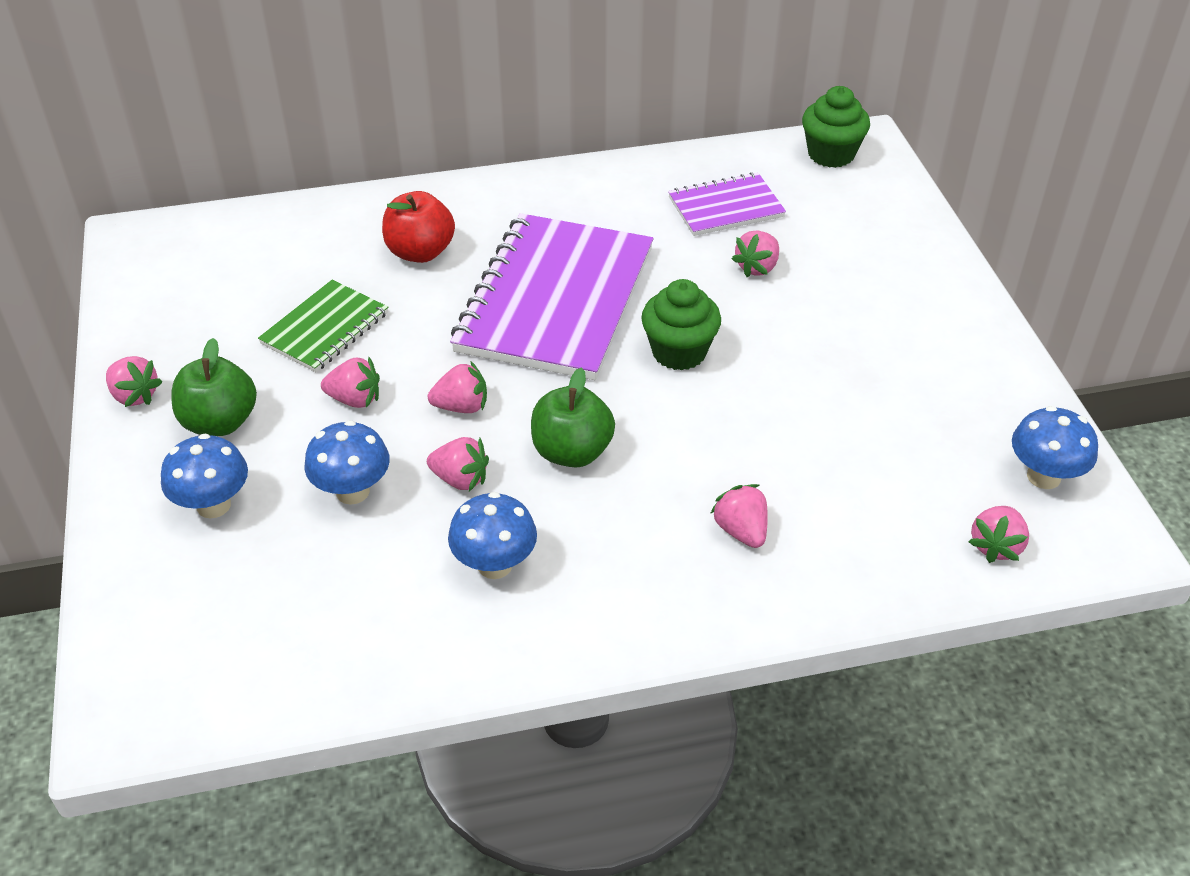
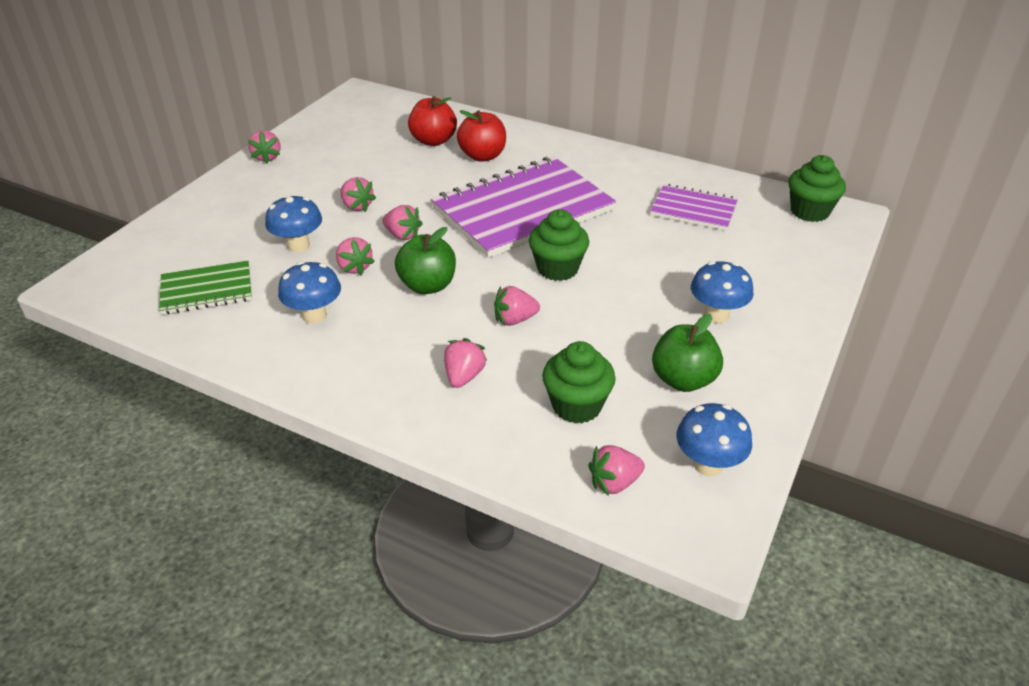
camera: 40 degrees right, 5 degrees down
(213, 505) = (233, 218): blue mushroom -> blue mushroom (716, 315)
(220, 422) = (285, 186): green apple -> green apple (683, 380)
(325, 328) = (387, 169): green notebook -> green notebook (207, 290)
(332, 260) = (433, 141): none -> red apple
(757, 267) = (669, 249): pink strawberry -> pink strawberry (514, 320)
(877, 492) = (576, 406): none -> green cupcake

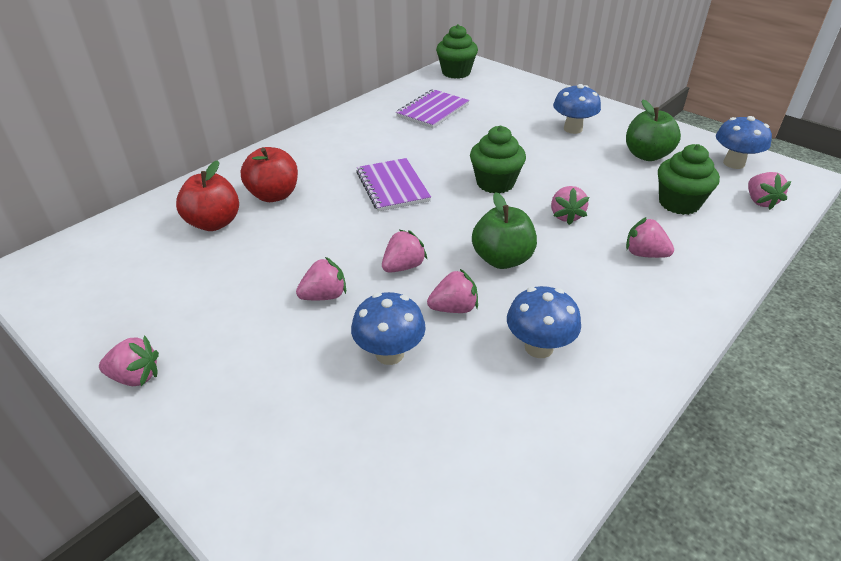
camera: 75 degrees left, 0 degrees up
(207, 290) = (463, 454): green notebook -> none
(523, 210) = (392, 186): purple notebook -> purple notebook, size x0.51

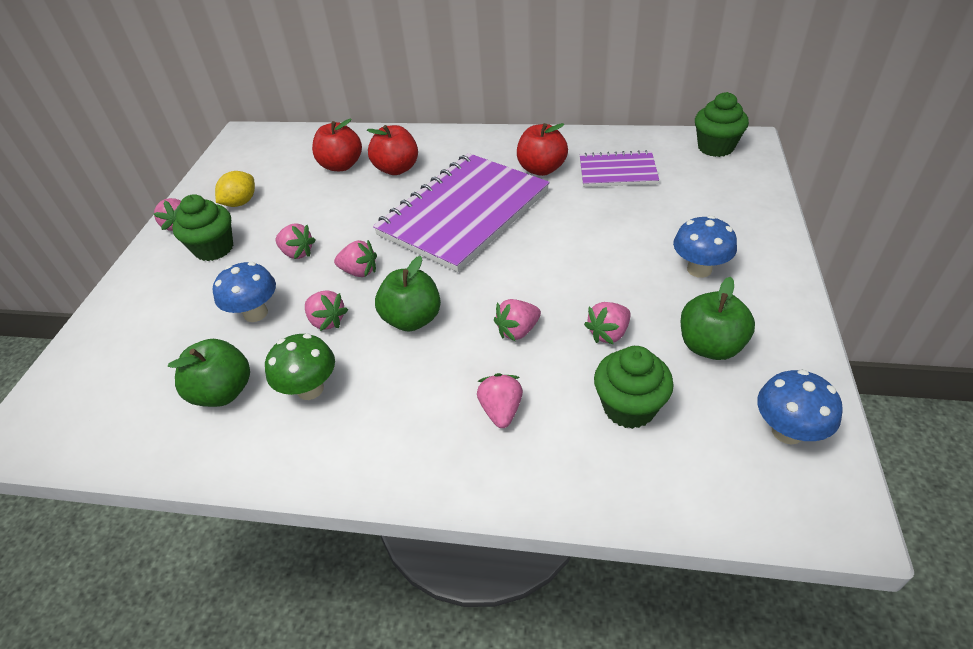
camera: 60 degrees right, 5 degrees up
(170, 311) = (240, 202): none -> yellow lemon
(384, 134) = (541, 169): none -> red apple
(392, 186) = (464, 213): purple notebook -> purple notebook, size x1.96
(491, 411) = (223, 392): none -> green apple
(495, 183) = (529, 264): green cupcake -> green cupcake (214, 248)
(539, 347) = (310, 389): blue mushroom -> green mushroom
(760, 201) = (714, 483): pink strawberry -> pink strawberry (608, 333)

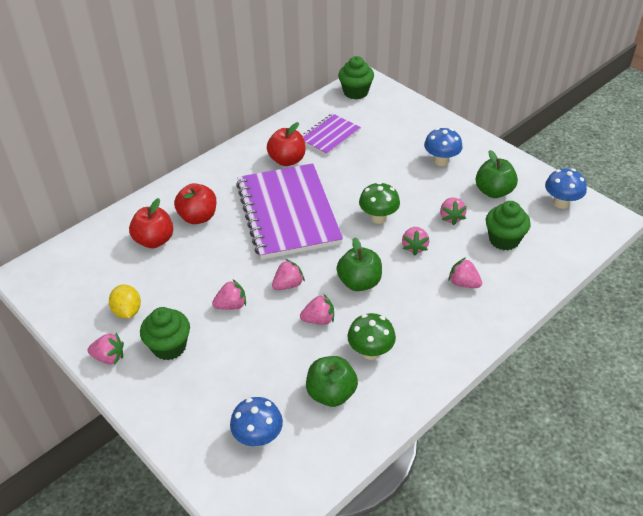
camera: 55 degrees left, 0 degrees up
(255, 313) = (271, 350): blue mushroom -> blue mushroom (258, 437)
(533, 276) = (378, 218): none -> green mushroom

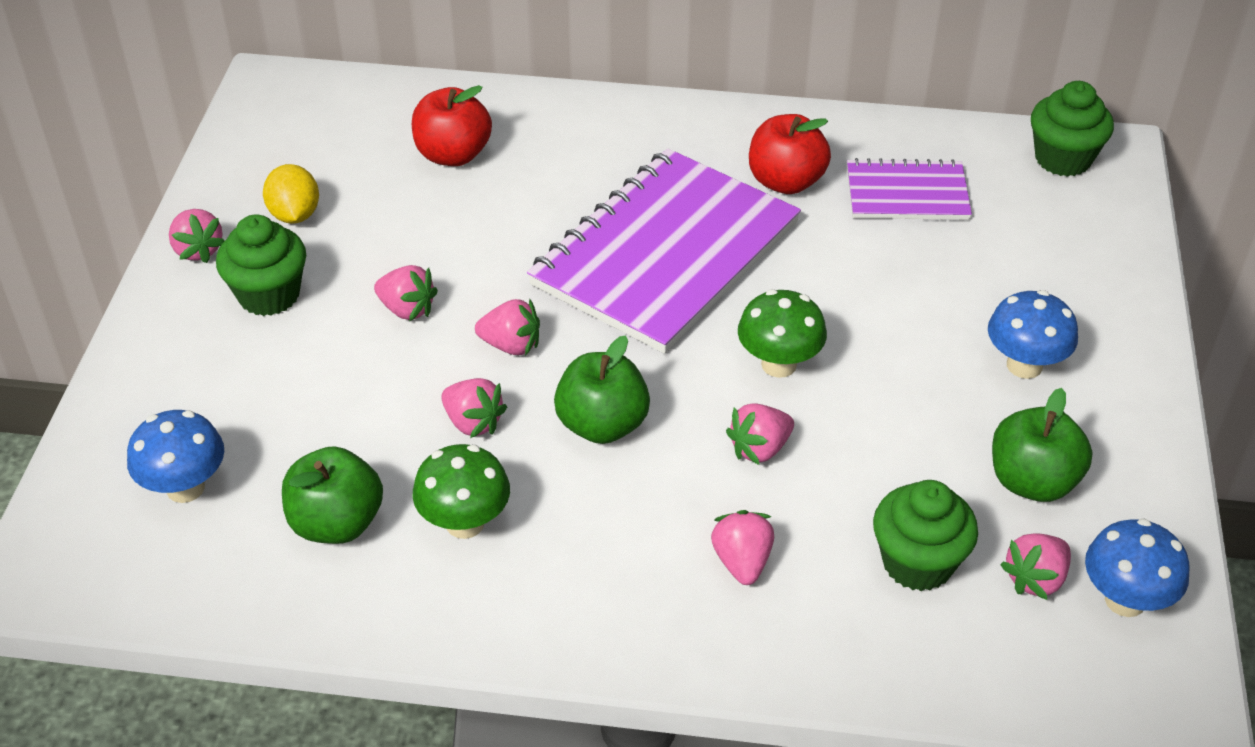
camera: 50 degrees right, 0 degrees up
(127, 311) = (295, 215): yellow lemon -> yellow lemon turned 45 degrees counterclockwise
(198, 217) = (548, 167): red apple -> none
(451, 217) = (890, 458): pink strawberry -> pink strawberry (1035, 579)

